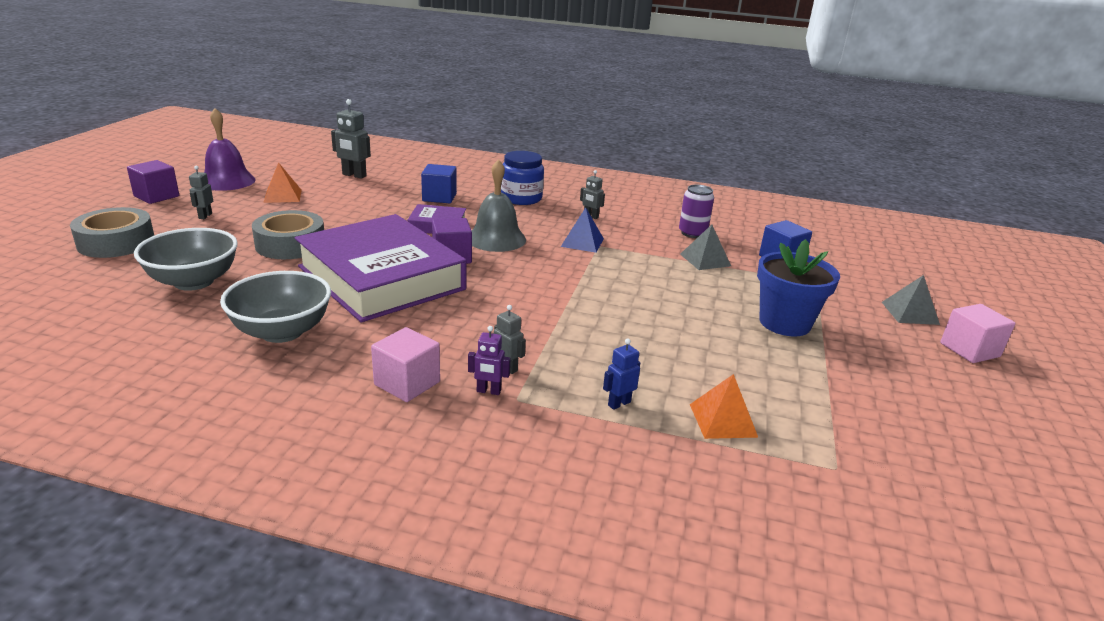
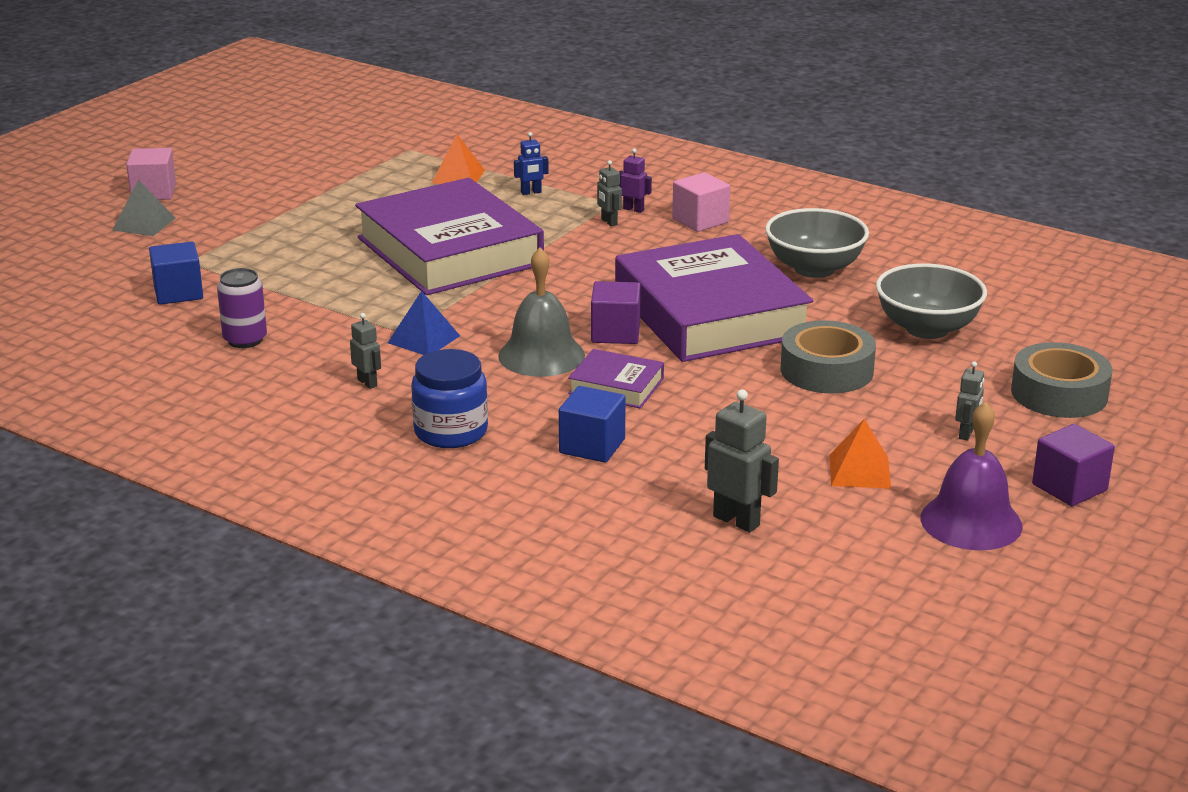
camera: 160 degrees left, 0 degrees up
(632, 313) = (449, 251): none -> purple book
(705, 260) = (284, 300): grey pyramid -> none
(784, 323) = (298, 228): blue flower pot -> none

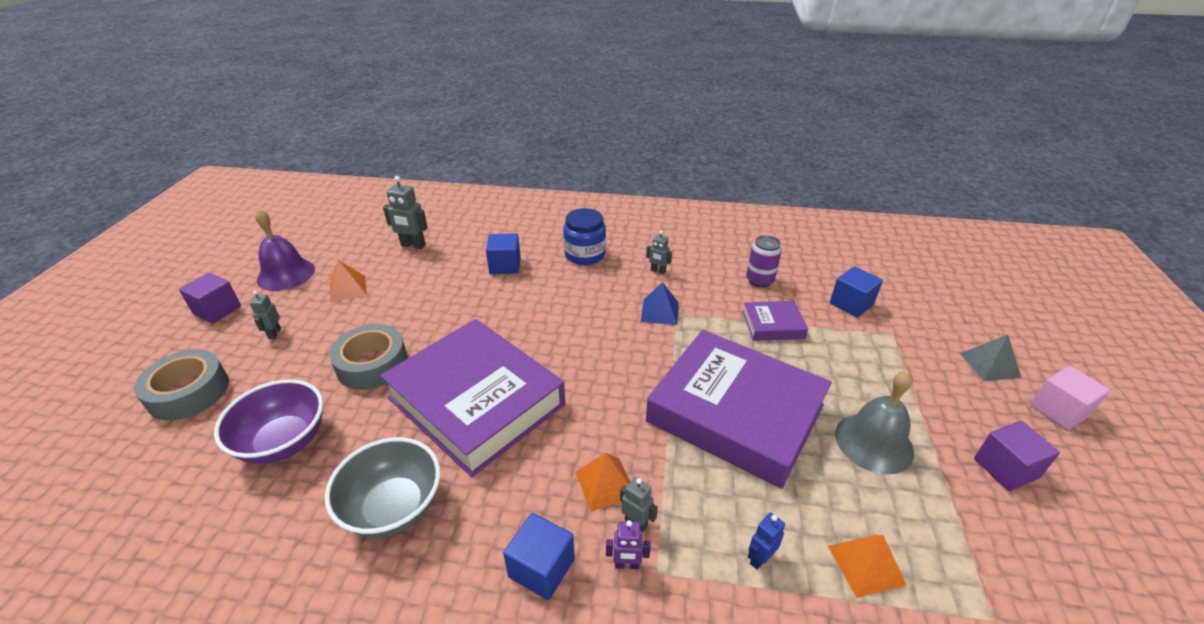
camera: 155 degrees right, 10 degrees up
(541, 355) = (575, 320): grey bell -> grey bell (874, 442)
(615, 333) = (539, 356): purple cube -> purple cube (1005, 468)
(616, 386) = (513, 309): purple book -> purple book (773, 325)
(617, 242) = (605, 484): none -> orange pyramid
(700, 220) = (541, 568): pink cube -> blue cube
(927, 328) = (284, 442): grey bowl -> purple bowl

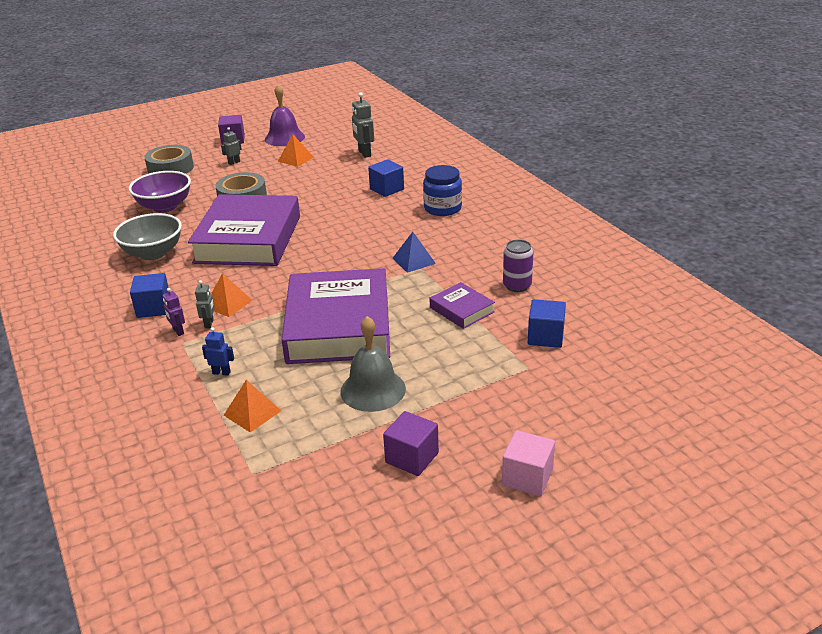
camera: 55 degrees right, 5 degrees down
(658, 271) = (464, 242): grey robot -> none
(989, 365) = (549, 428): grey pyramid -> none

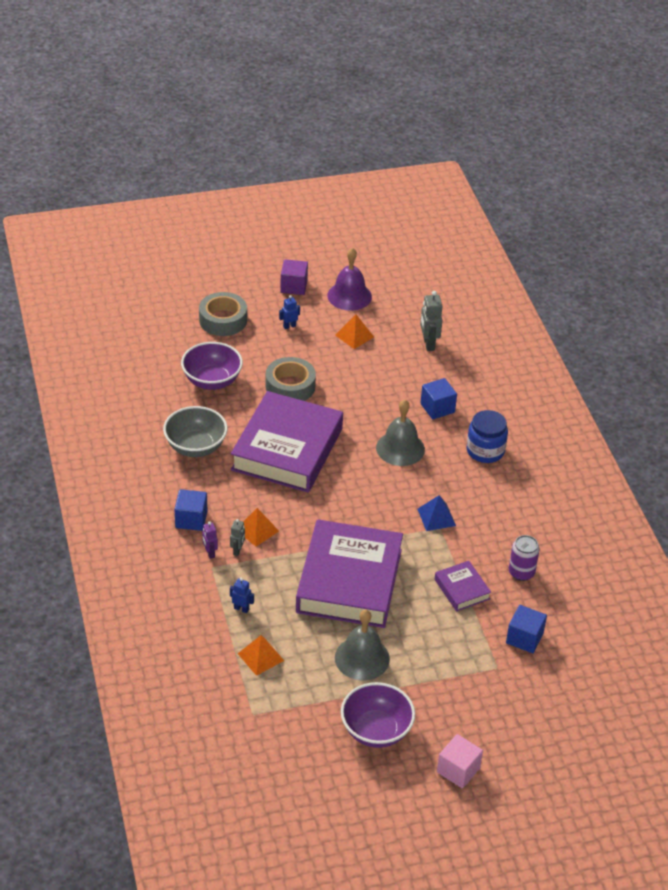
camera: 10 degrees right, 10 degrees up
(234, 162) = (289, 326): grey robot -> blue robot
(360, 220) = (400, 448): none -> grey bell
(412, 457) = (376, 730): purple cube -> purple bowl

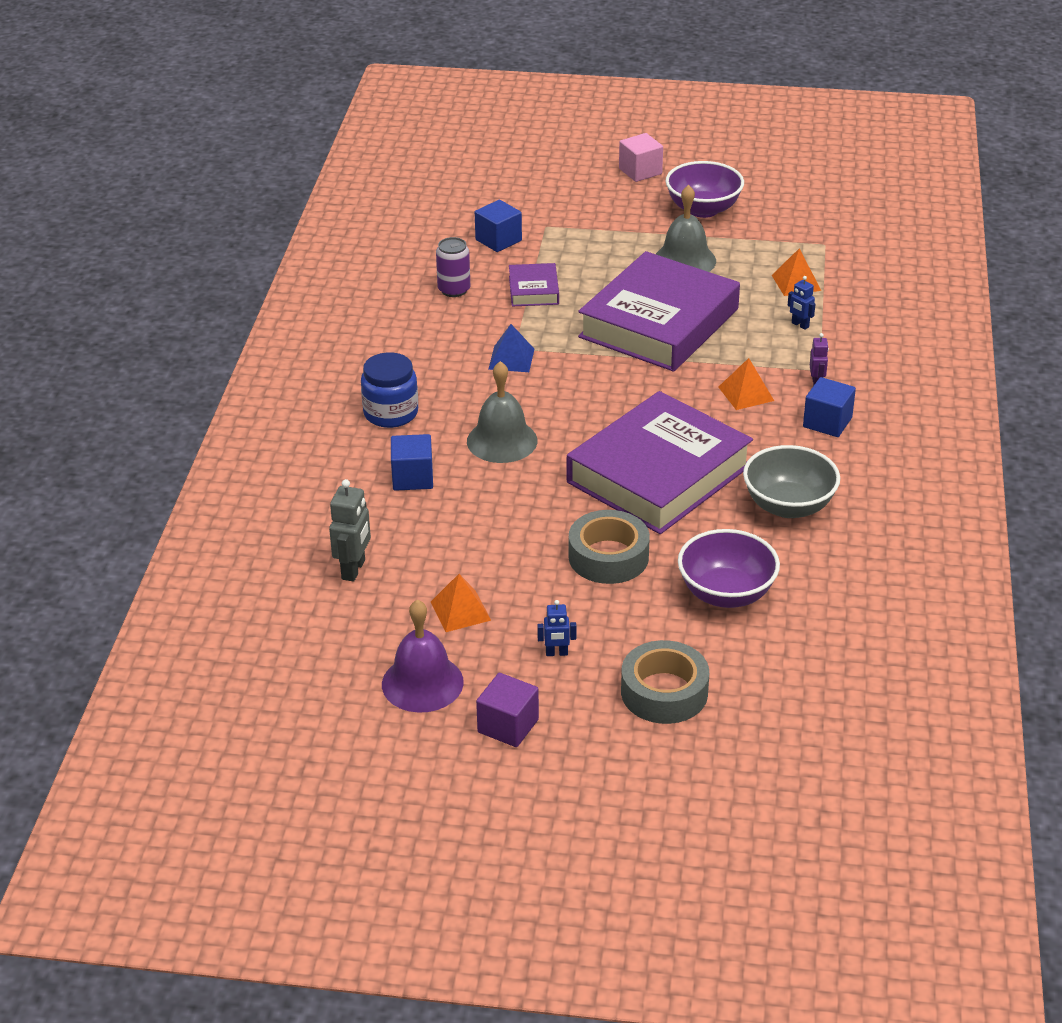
camera: 155 degrees left, 5 degrees down
(237, 550) = (780, 378): grey robot -> none

